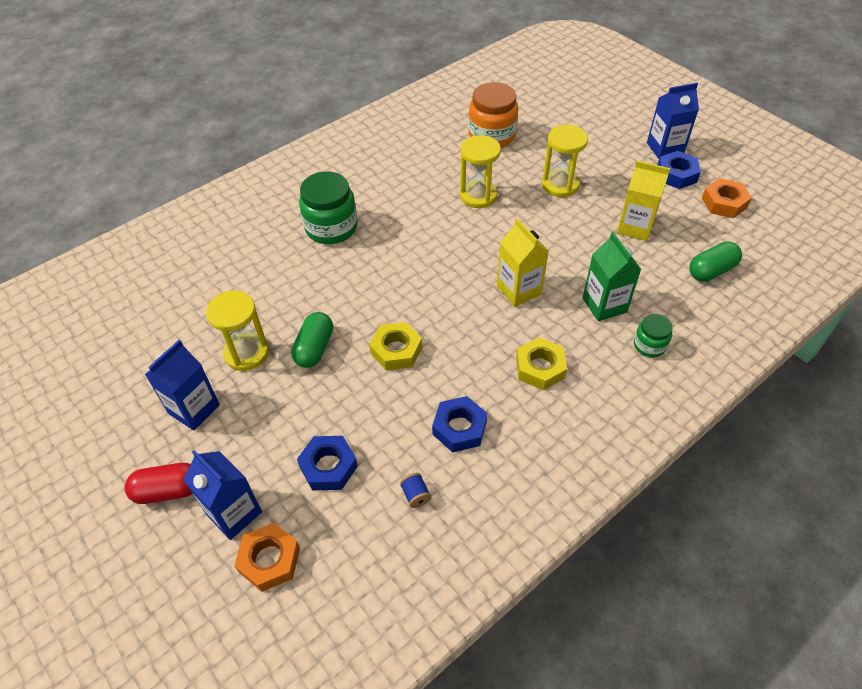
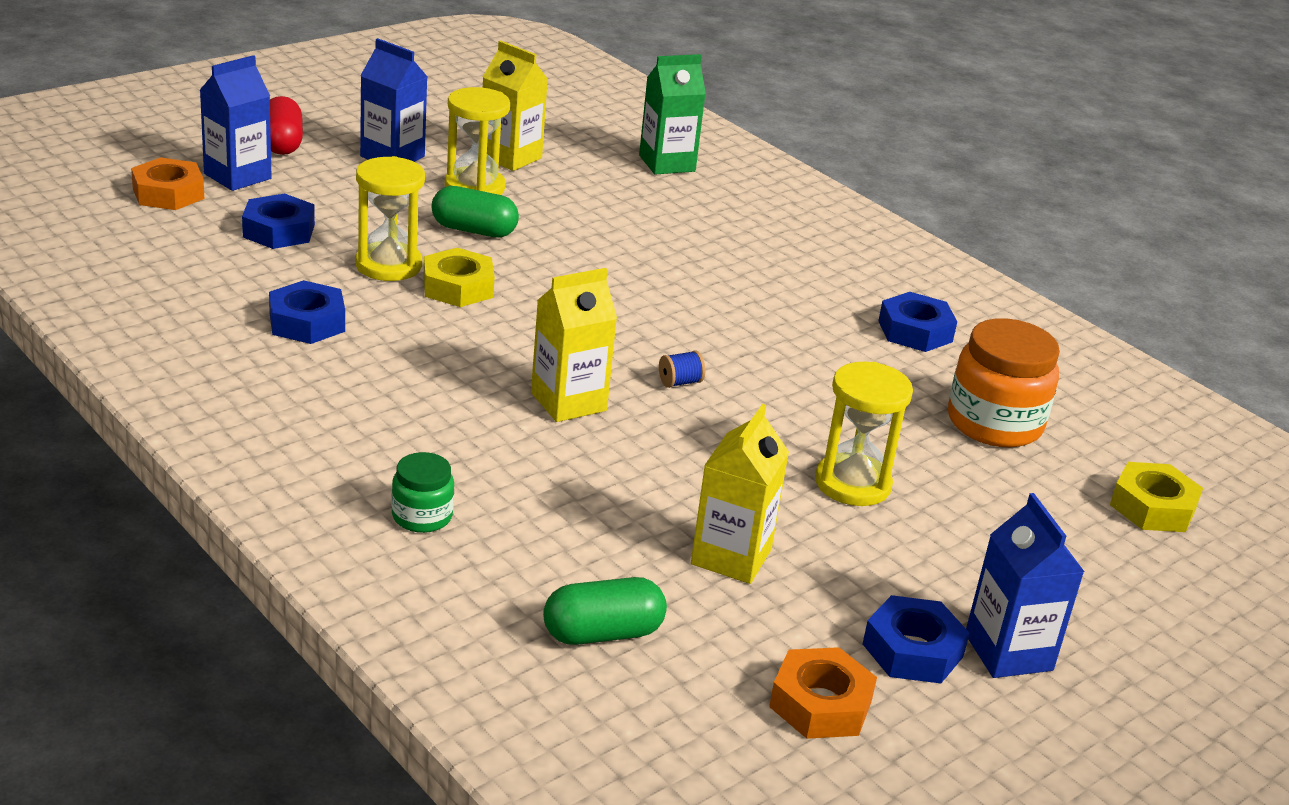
camera: 85 degrees right, 20 degrees down
(194, 335) = (510, 157): none -> yellow carton
(331, 228) = (717, 253): green jar -> none
(409, 154) = (915, 331): none -> blue nut
(415, 495) = (214, 283): blue spool -> blue spool (680, 382)
(478, 196) = (809, 389): yellow hourglass -> yellow hourglass (388, 265)
(540, 368) = (398, 400): yellow nut -> yellow nut (1152, 507)
(604, 305) = (524, 484): green carton -> green carton (667, 163)
(711, 271) = (602, 633): green capsule -> green capsule turned 75 degrees counterclockwise

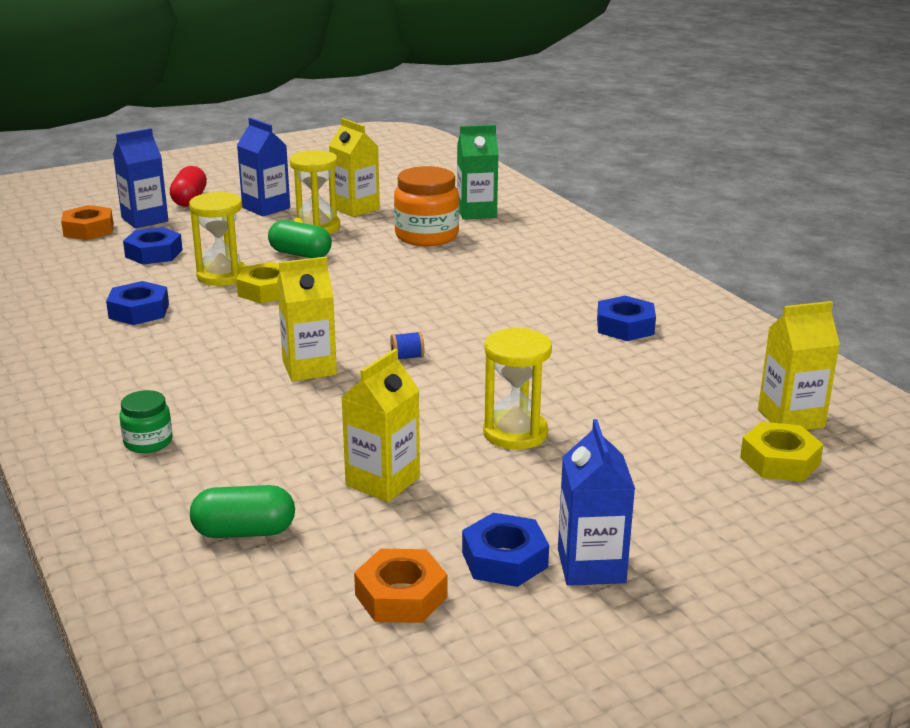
camera: 15 degrees right, 5 degrees down
(994, 423) = (663, 393): orange jar -> orange jar (426, 236)
(1144, 451) = (791, 418): none -> yellow carton

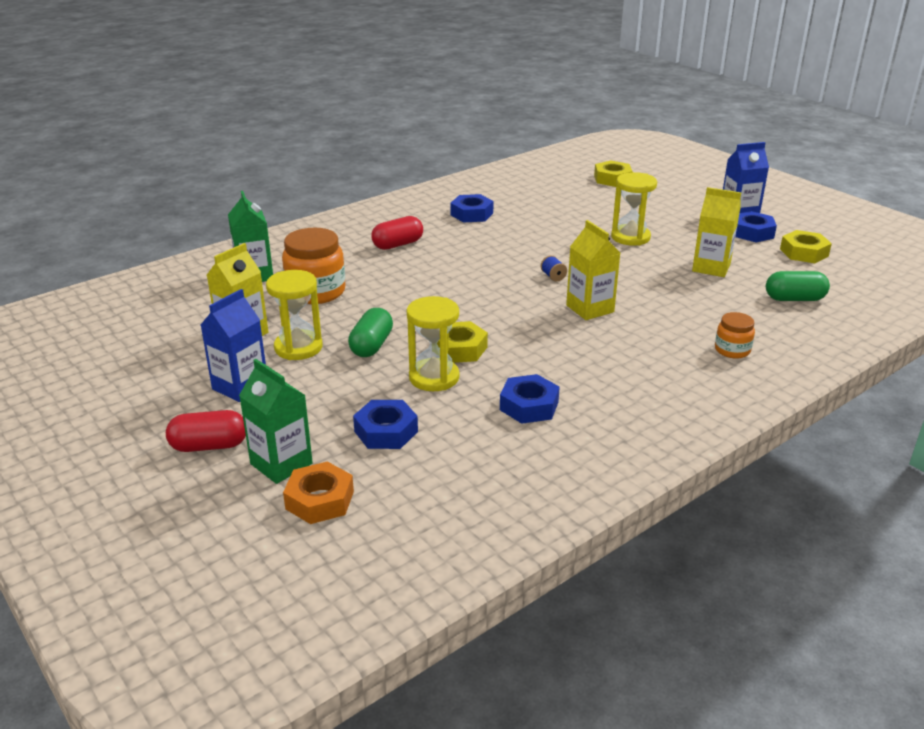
camera: 100 degrees left, 5 degrees up
(145, 220) = (281, 464): blue carton -> green carton
(148, 442) = (732, 350): green jar -> orange jar
(244, 532) = (794, 299): green capsule -> green capsule turned 75 degrees counterclockwise
(401, 596) = (804, 252): orange nut -> yellow nut
(533, 277) = (398, 244): none -> red capsule
(791, 418) = (566, 176): yellow carton -> none

